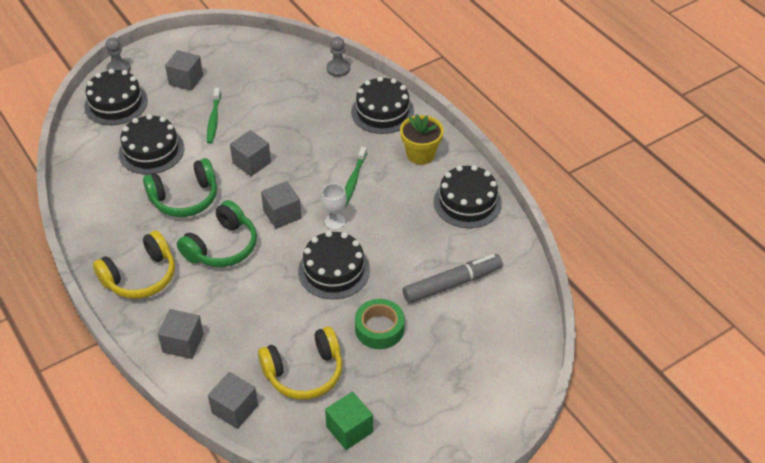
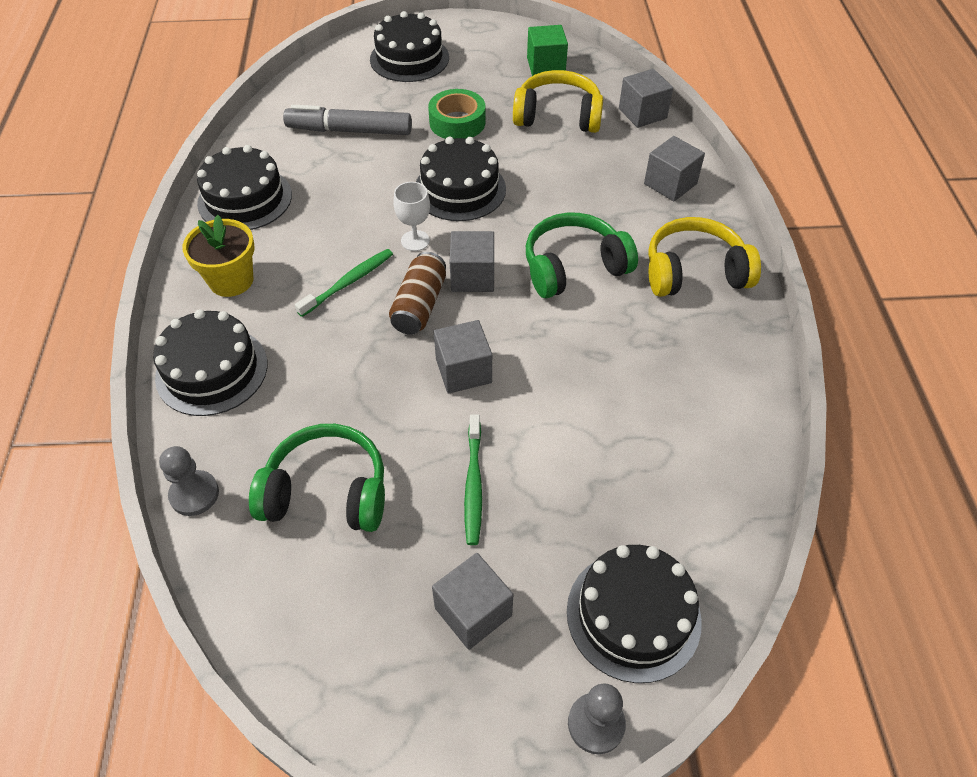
camera: 150 degrees left, 5 degrees up
(151, 151) = (607, 466): black cake -> black cake (409, 58)
(185, 198) = (590, 356): green headphones -> green headphones (327, 492)
(214, 119) = (473, 484): green toothbrush -> green toothbrush turned 150 degrees clockwise
(301, 185) = (419, 305): none -> brown can

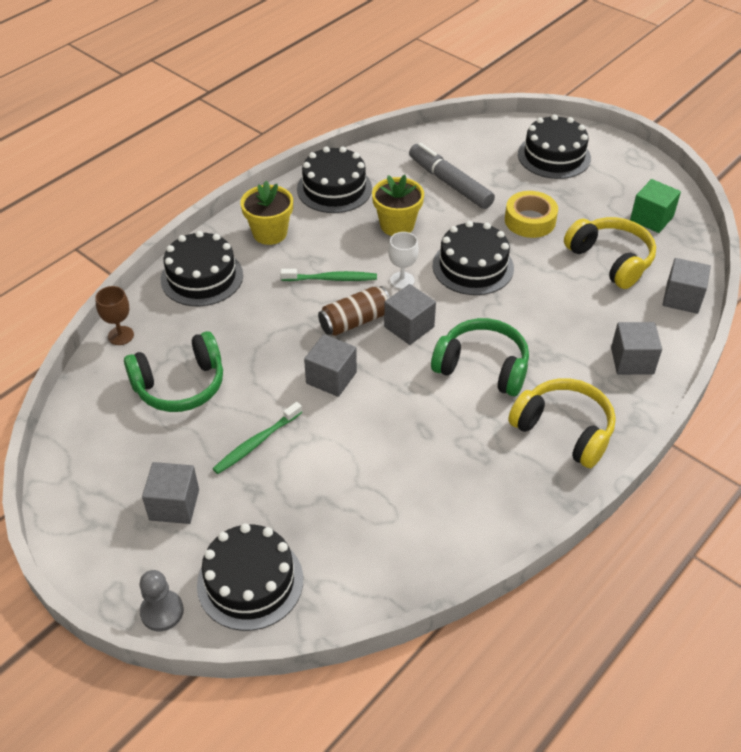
camera: 45 degrees right, 5 degrees down
(194, 494) = (120, 335): grey pawn -> brown goblet
(327, 492) = (180, 385): green headphones -> green headphones turned 105 degrees clockwise
(348, 195) = (397, 225): none -> yellow flower pot
(457, 122) = (530, 220): green tape -> yellow tape

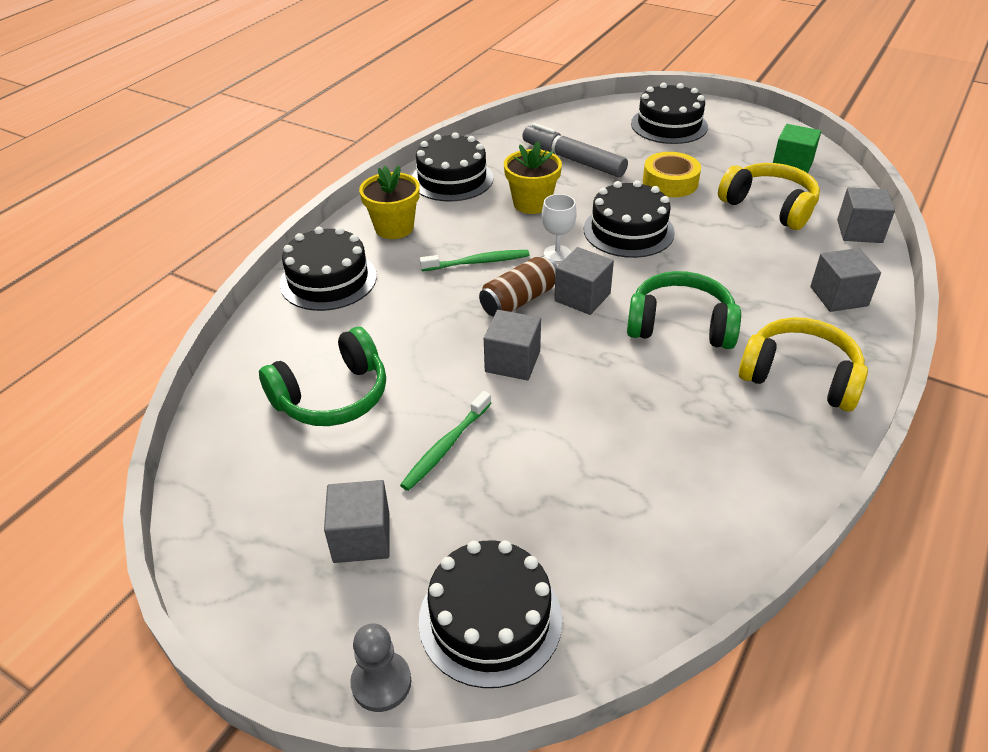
camera: 10 degrees left, 5 degrees down
(120, 335) = (245, 353): brown goblet -> none

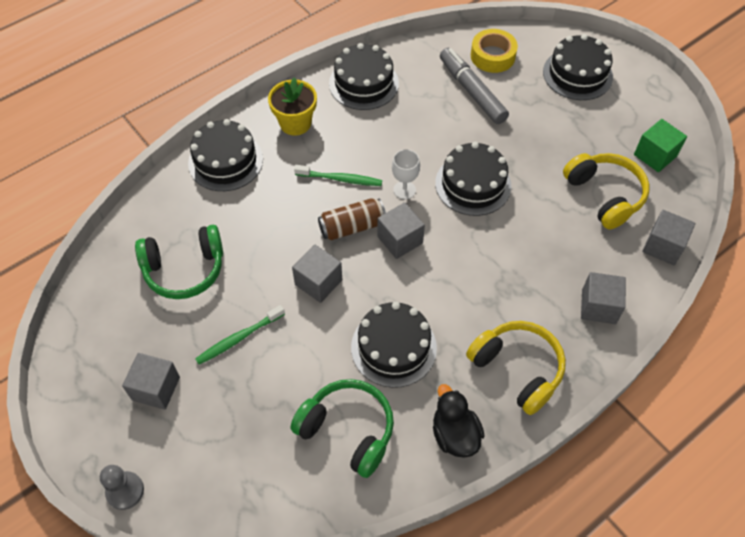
camera: 20 degrees right, 15 degrees up
(490, 619) = (205, 475): black cake -> black cake (393, 347)
(532, 203) = (412, 130): yellow flower pot -> none
(670, 182) = (538, 142): yellow tape -> yellow tape (492, 56)
(680, 325) = (457, 292): green headphones -> green headphones (347, 430)
(779, 462) = (454, 434): none -> black duck

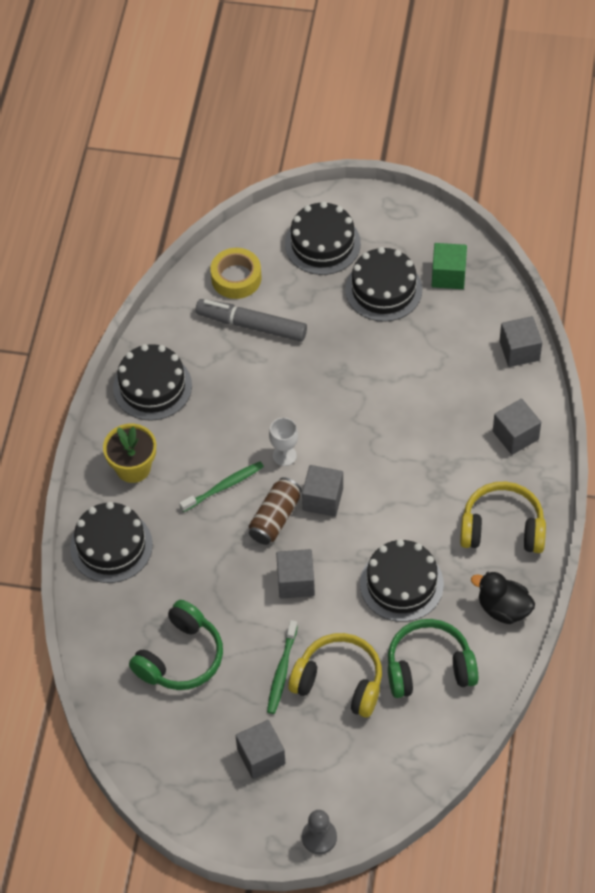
camera: 40 degrees left, 0 degrees up
(473, 184) = (333, 409): black cake -> black cake (383, 289)
(604, 195) = (441, 340): yellow headphones -> yellow headphones (339, 681)

